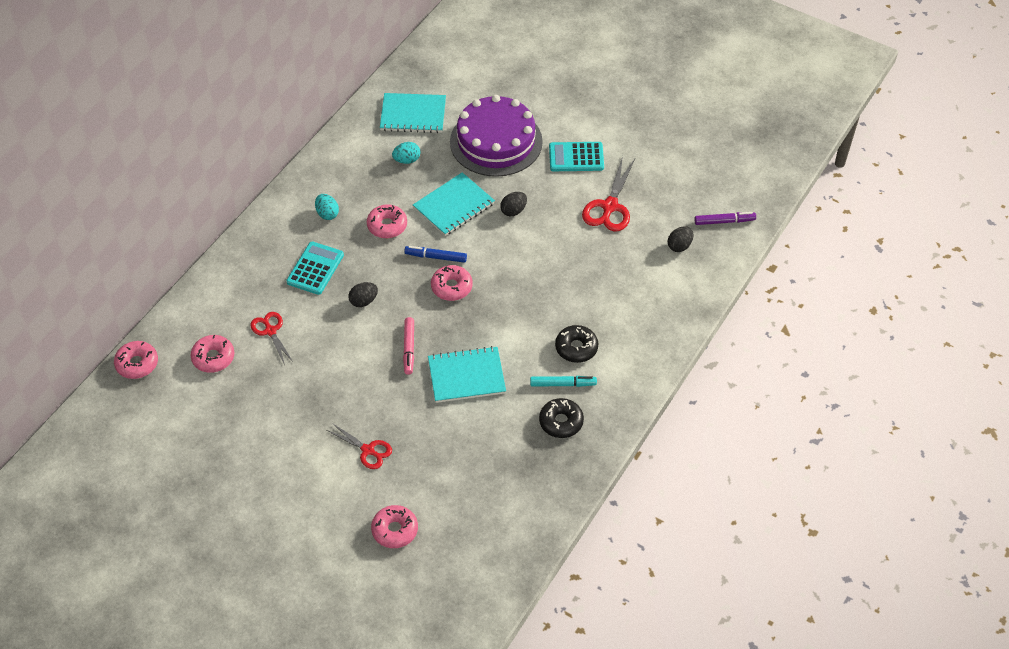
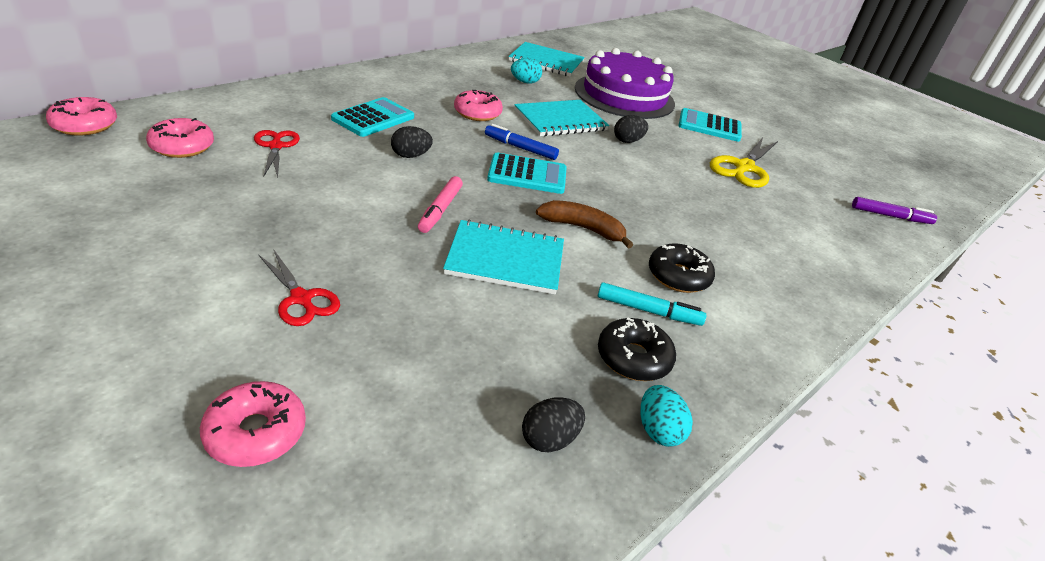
camera: 10 degrees right, 15 degrees down
(327, 214) = (417, 89): turquoise egg -> turquoise egg (658, 430)
(451, 287) = (527, 175): pink donut -> turquoise calculator
(506, 328) = (583, 228): none -> brown banana
(609, 207) = (743, 167): red scissors -> yellow scissors
(679, 246) = (832, 220): black egg -> black egg (549, 439)

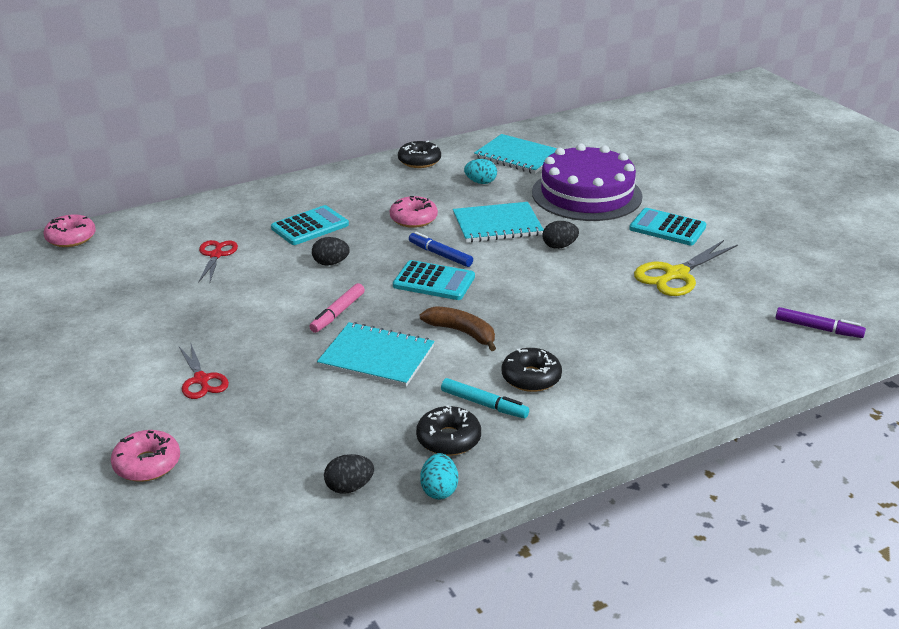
camera: 20 degrees right, 5 degrees down
(182, 146) = (141, 256): pink donut -> none
(458, 61) = (419, 161): none -> black donut

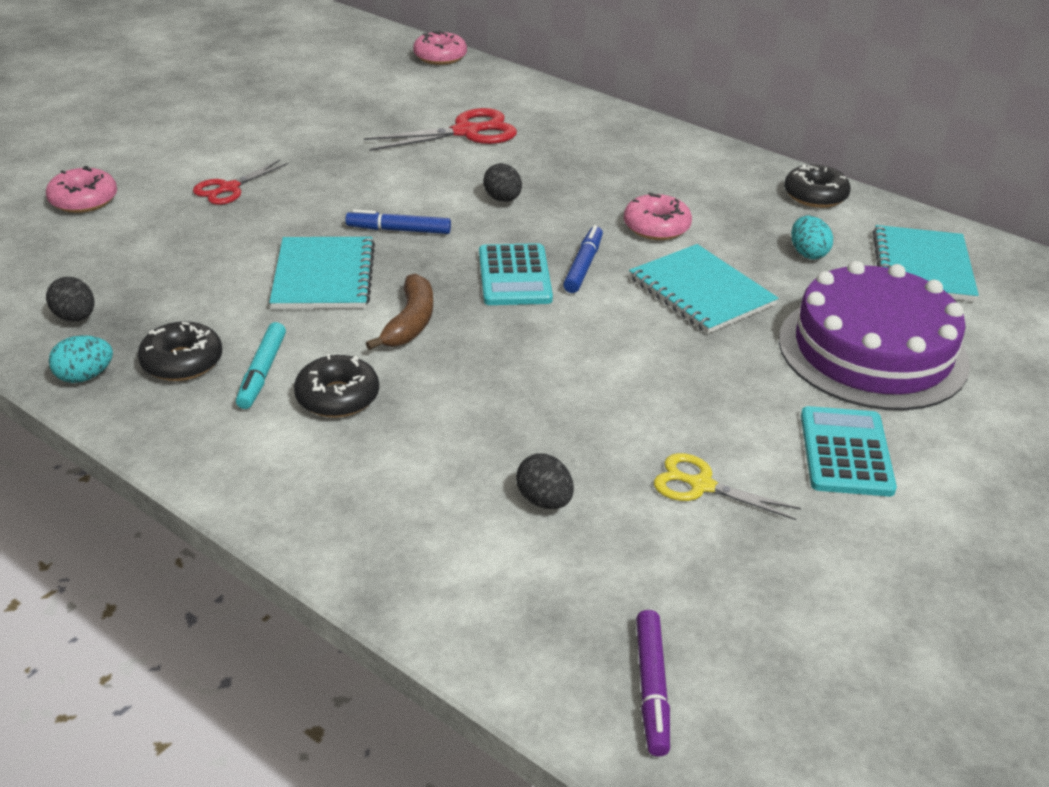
camera: 65 degrees right, 5 degrees up
(216, 255) = (466, 132): red scissors -> red scissors, size x1.57
(310, 226) = (574, 166): turquoise calculator -> none
(337, 313) = (399, 230): pink marker -> blue marker
(559, 246) = (689, 355): black egg -> black egg (544, 500)
(676, 275) = (701, 485): yellow scissors -> yellow scissors, size x0.64

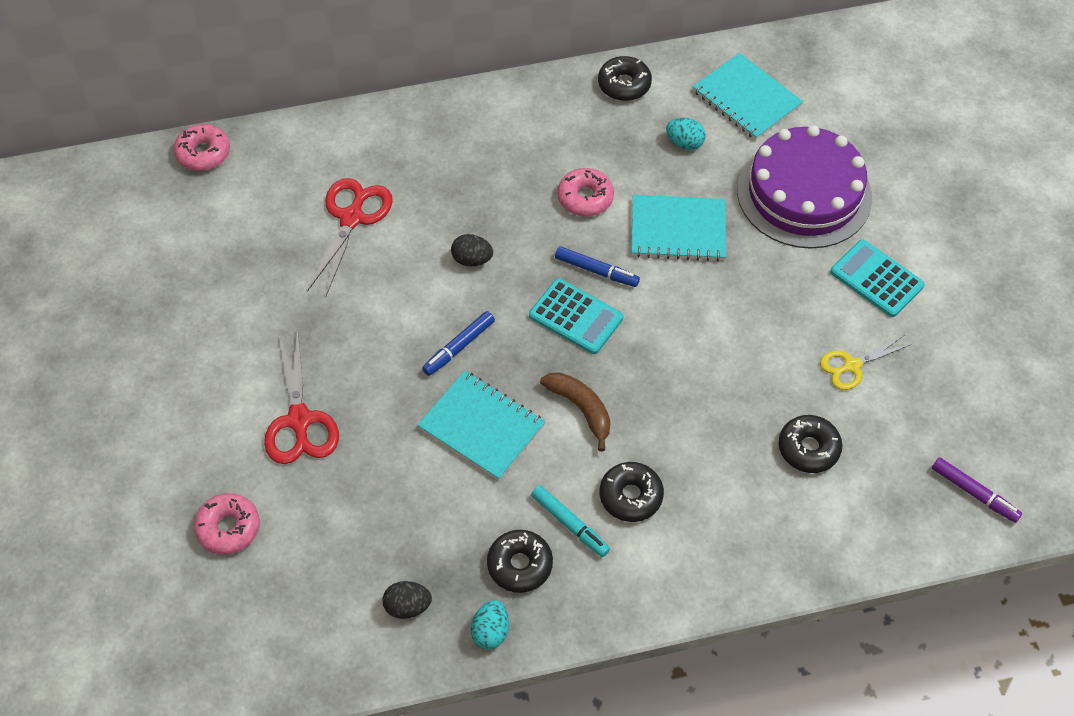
camera: 50 degrees left, 20 degrees up
(229, 188) = (299, 420): red scissors -> red scissors, size x1.57
(544, 500) = (808, 448): black egg -> black donut
(583, 266) = (596, 271): blue marker -> blue marker turned 150 degrees clockwise

